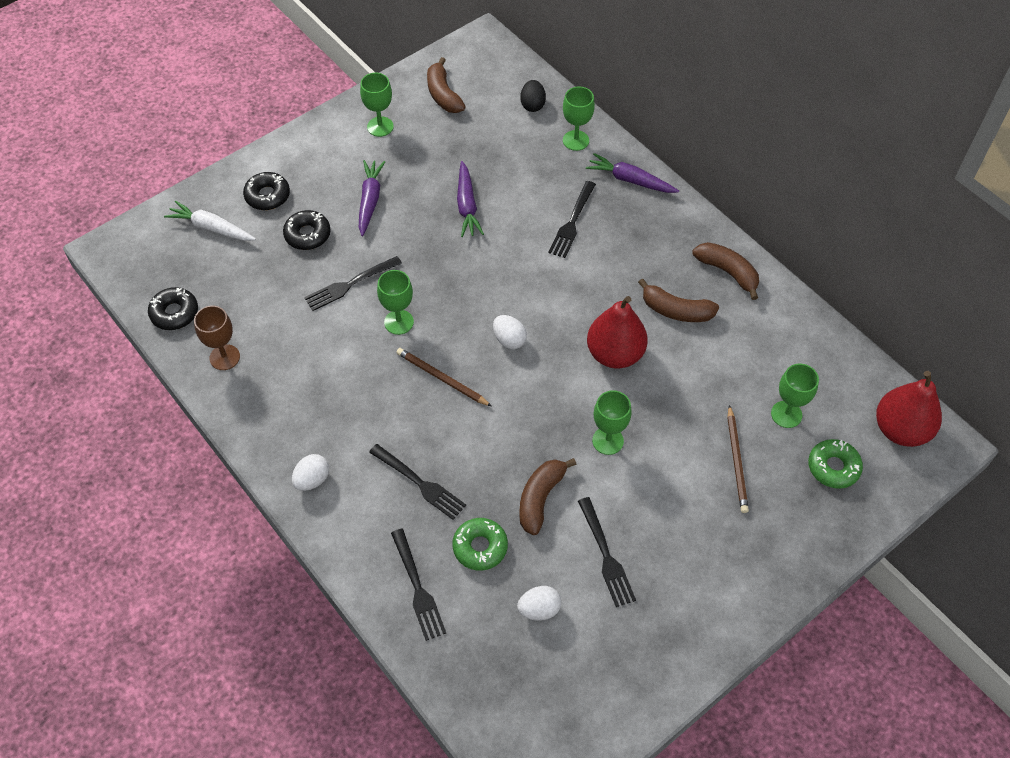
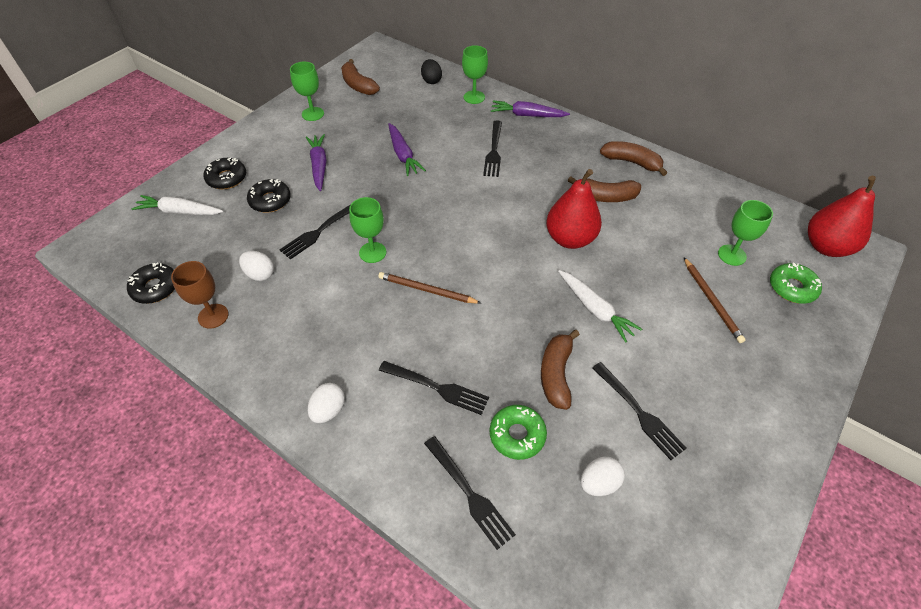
camera: 15 degrees left, 5 degrees down
(509, 340) = (475, 246): white egg -> white egg (260, 274)
(607, 441) = (595, 309): green goblet -> white carrot

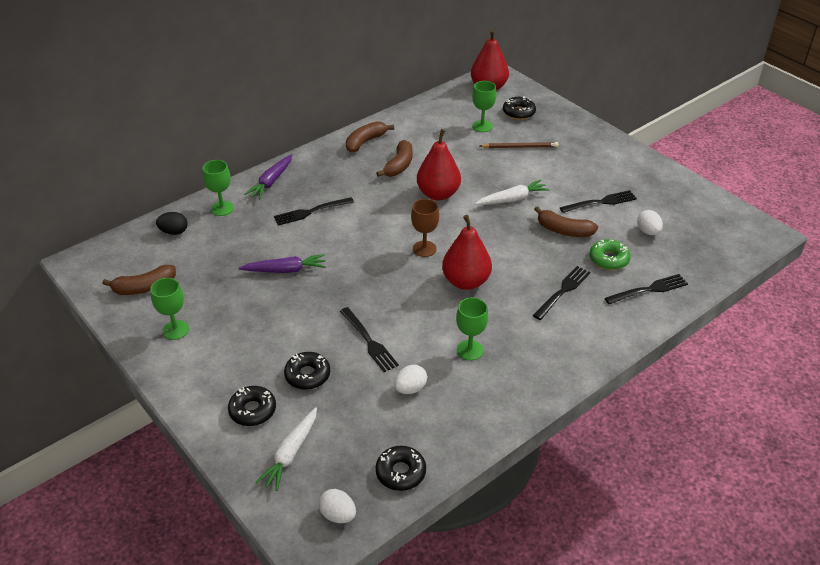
camera: 75 degrees left, 10 degrees down
(213, 316) = (452, 425): brown goblet -> brown goblet (424, 249)
(319, 166) = (270, 333): purple carrot -> none
(328, 410) = (571, 354): white egg -> white egg (338, 515)
(372, 252) = (410, 308): green goblet -> green goblet (469, 350)
(426, 290) = (466, 281): brown pencil -> red pear
(494, 151) = (311, 212): black fork -> black fork turned 135 degrees clockwise
(792, 288) = (518, 112): green donut -> black donut

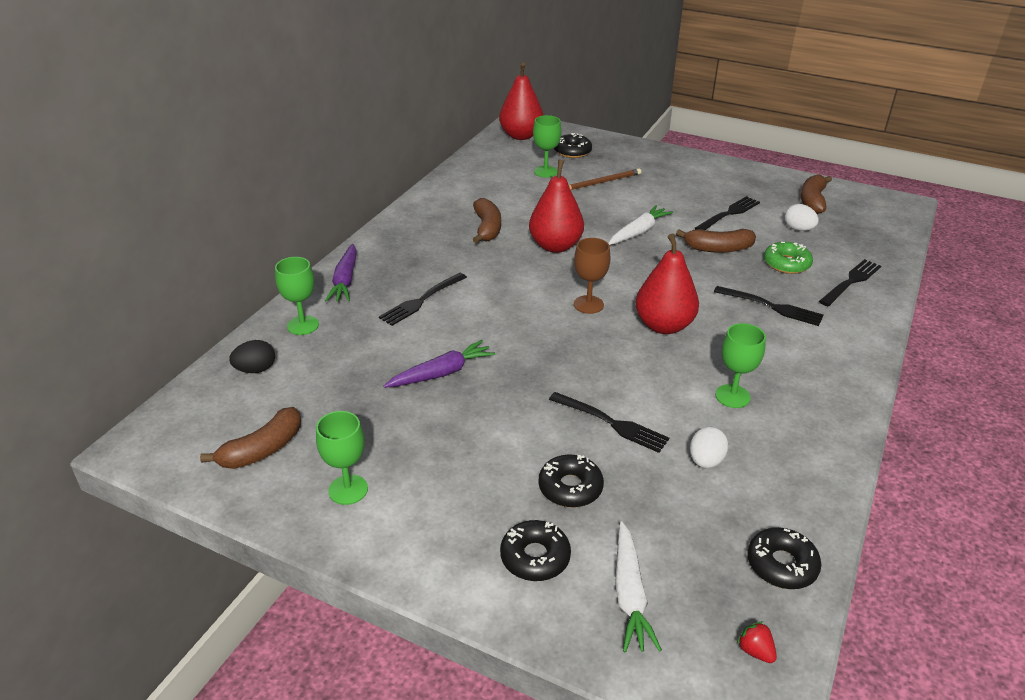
camera: 25 degrees left, 5 degrees down
(338, 515) = (755, 651): white egg -> red strawberry
(365, 142) = (428, 213): brown banana -> brown banana (812, 201)
(563, 291) = (771, 307): black fork -> black fork turned 105 degrees clockwise

